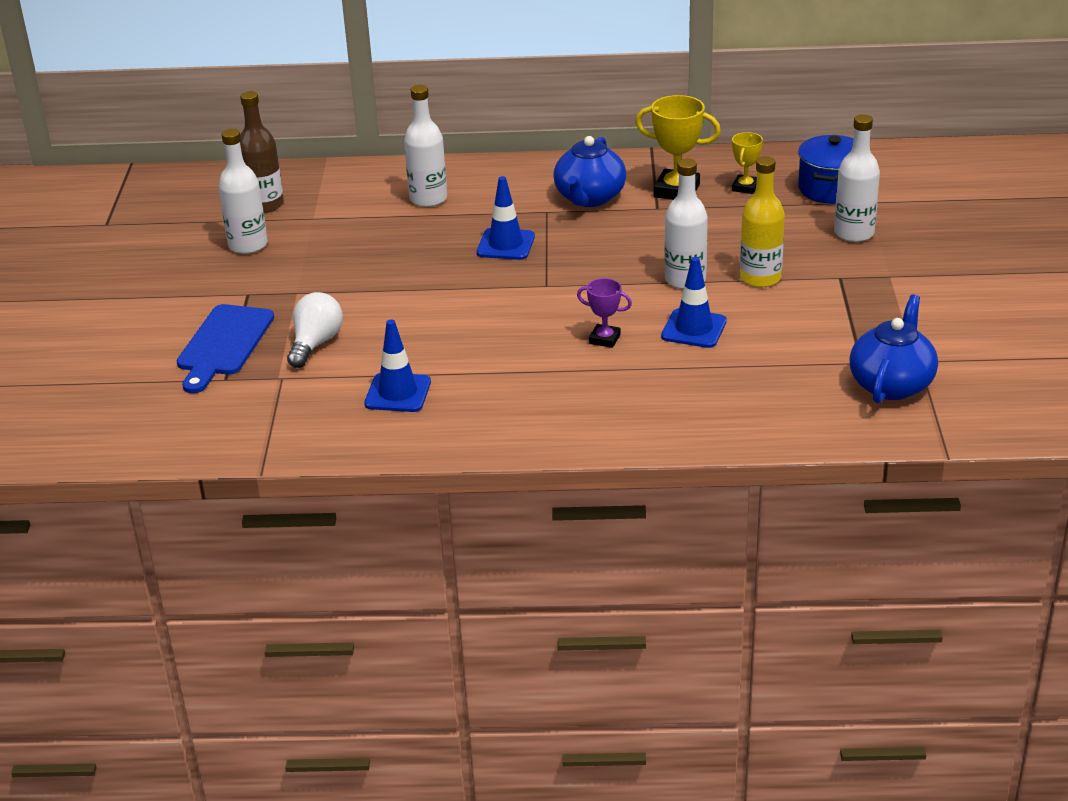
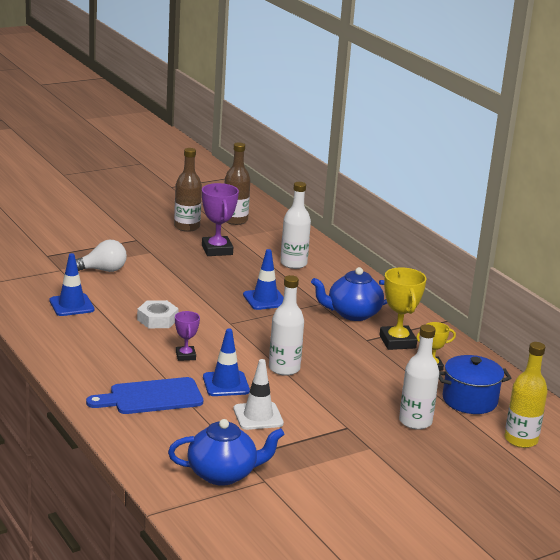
camera: 55 degrees right, 10 degrees down
(223, 344) = (80, 246): blue cutting board -> blue cutting board (151, 397)
(248, 245) = (187, 227): white bottle -> brown bottle
(339, 241) = (217, 250): none -> purple trophy
(494, 335) = (157, 319): none -> white nut
(760, 278) = (314, 396): yellow bottle -> yellow bottle (521, 440)
(781, 327) = (258, 416): none -> white traffic cone

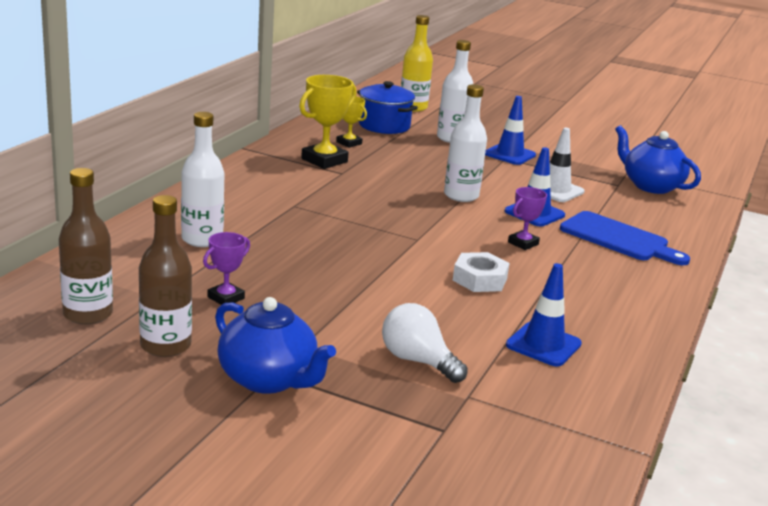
camera: 125 degrees left, 0 degrees up
(217, 250) = (226, 298): purple trophy -> purple trophy, size x0.58
(265, 299) = (331, 234): blue traffic cone -> blue traffic cone (509, 154)
(353, 314) = (294, 186): blue teapot -> blue teapot (269, 379)

